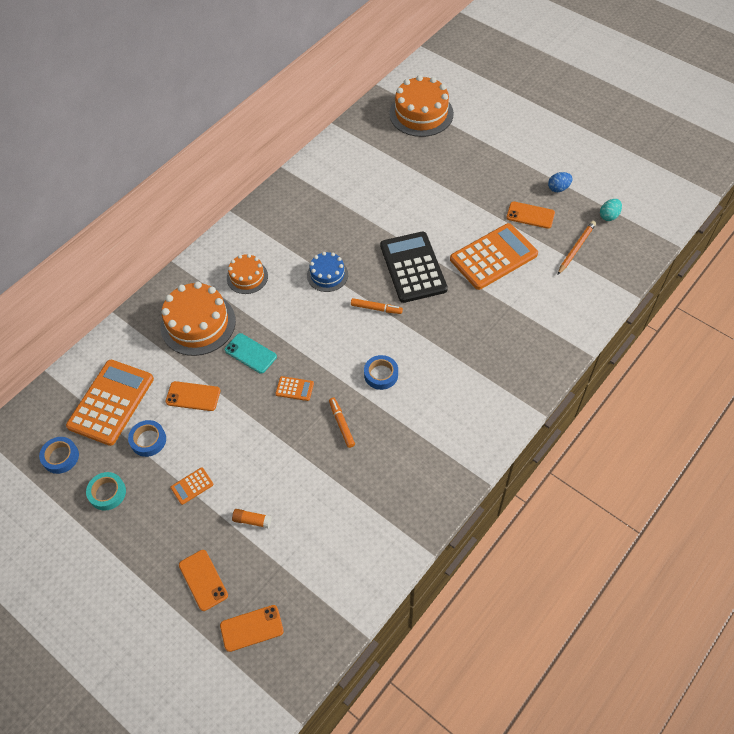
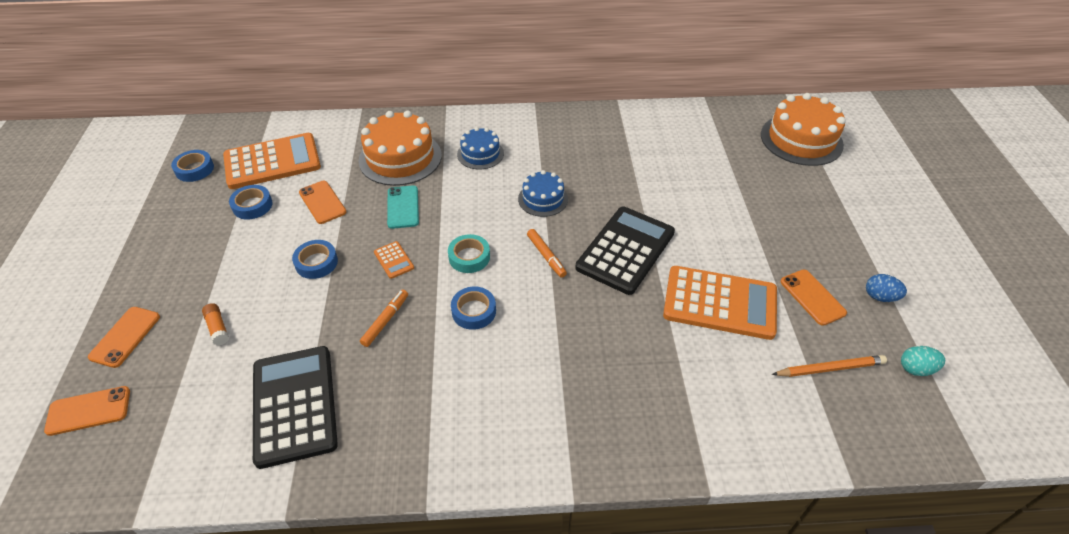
camera: 45 degrees right, 10 degrees down
(107, 493) = (178, 216): turquoise tape -> turquoise tape (469, 257)
(192, 486) = (225, 262): orange calculator -> none
(247, 277) = (480, 154): orange cake -> blue cake
(250, 433) = (316, 263): none -> blue tape
(251, 628) = (89, 411): orange phone -> orange phone turned 45 degrees counterclockwise
(360, 509) = (294, 405): none -> black calculator

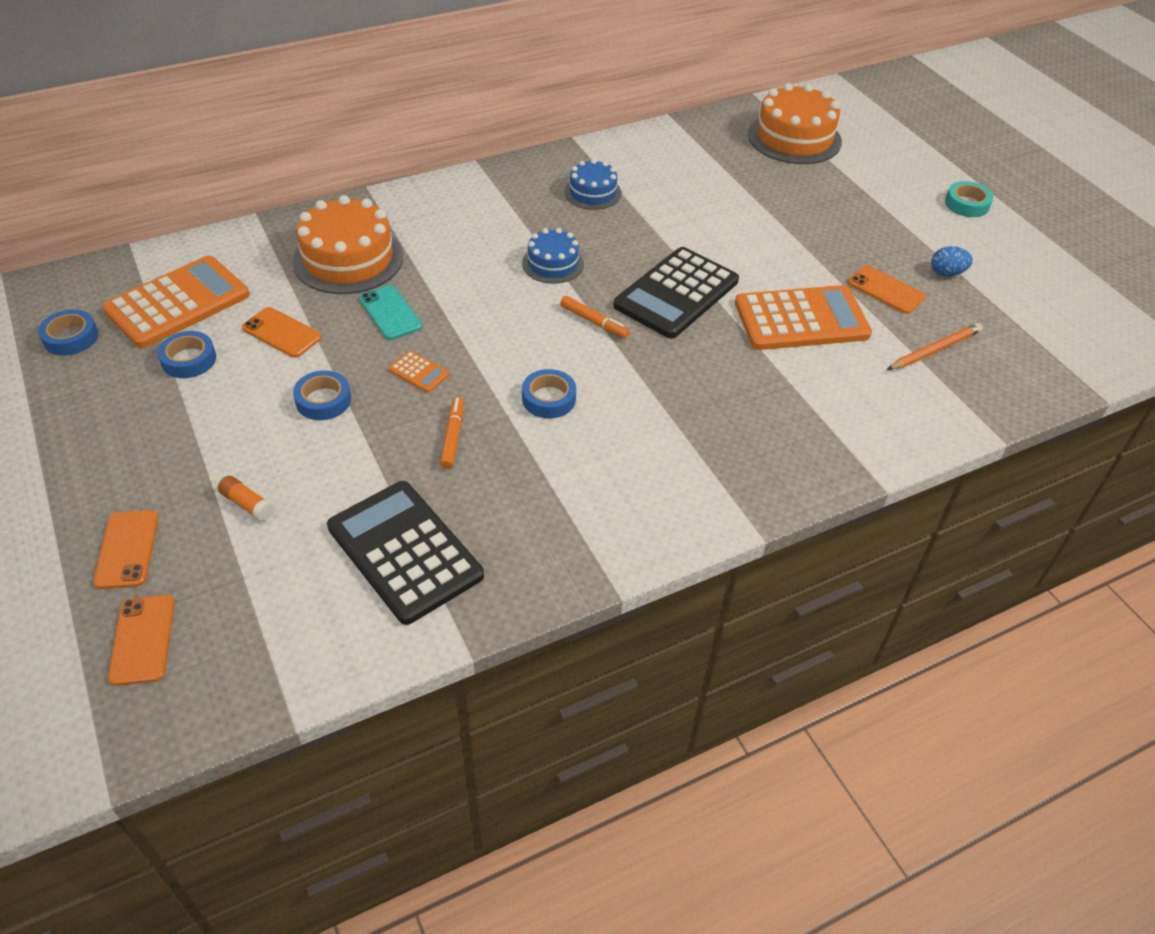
camera: 25 degrees left, 0 degrees up
(89, 411) = (142, 640): orange phone -> orange phone turned 60 degrees counterclockwise
(469, 257) = (507, 345): turquoise tape -> turquoise tape (966, 204)
(480, 154) = (447, 232): blue cake -> blue cake (592, 192)
(625, 250) = (676, 293): black calculator -> black calculator turned 150 degrees counterclockwise
(916, 369) = (1009, 328): turquoise egg -> none

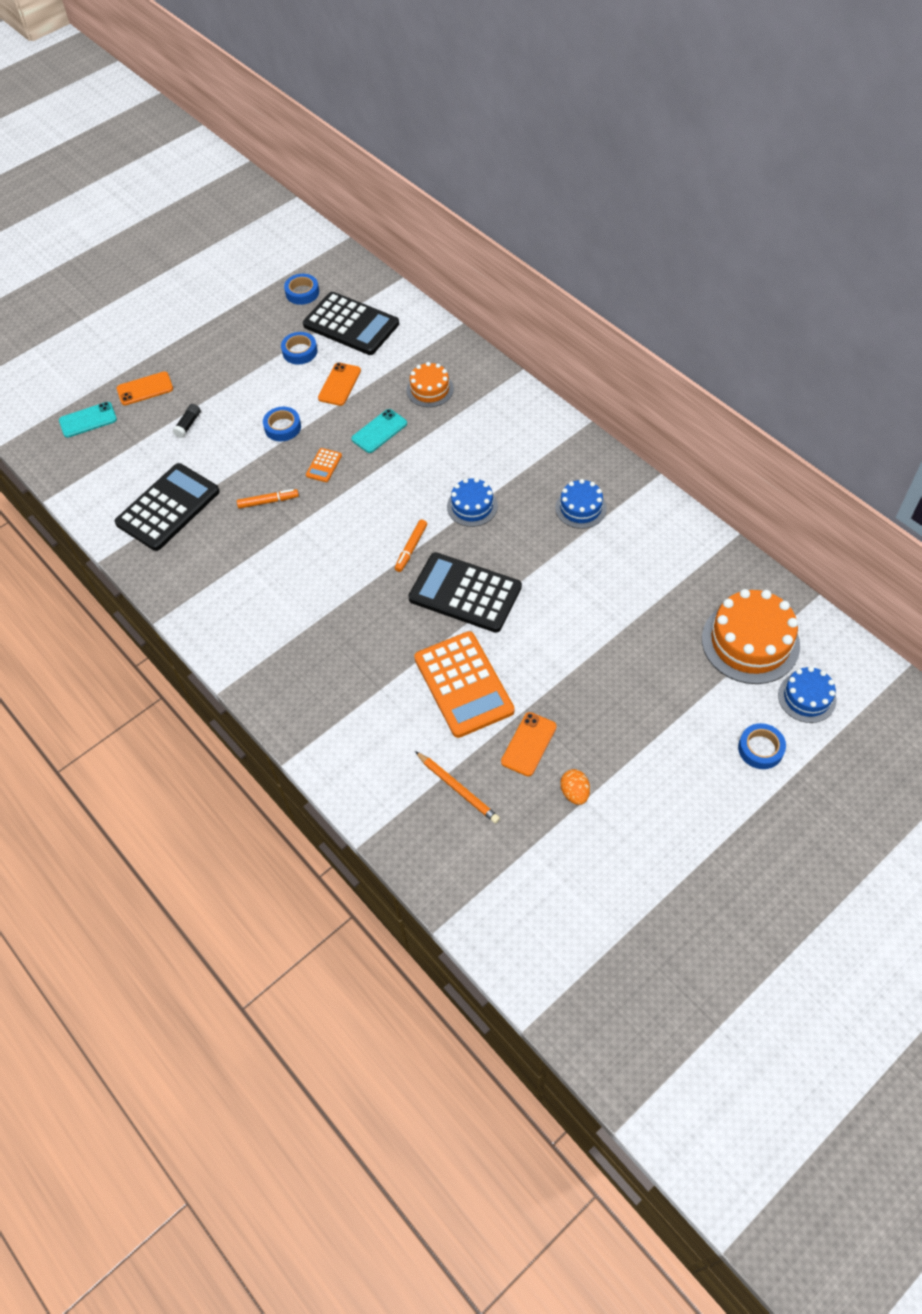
camera: 80 degrees right, 10 degrees up
(142, 640) = (88, 420): orange phone -> turquoise phone
(177, 303) = (351, 324): orange calculator -> black calculator
(247, 504) = (188, 425): orange glue stick -> black glue stick
(348, 259) = (430, 389): orange cake -> orange cake, size x0.57
(549, 399) = (319, 542): blue tape -> blue tape (760, 749)
(860, 126) = (807, 697): none -> blue cake
(946, 273) = (574, 793): blue egg -> orange egg
(966, 204) = (702, 806): turquoise tape -> none

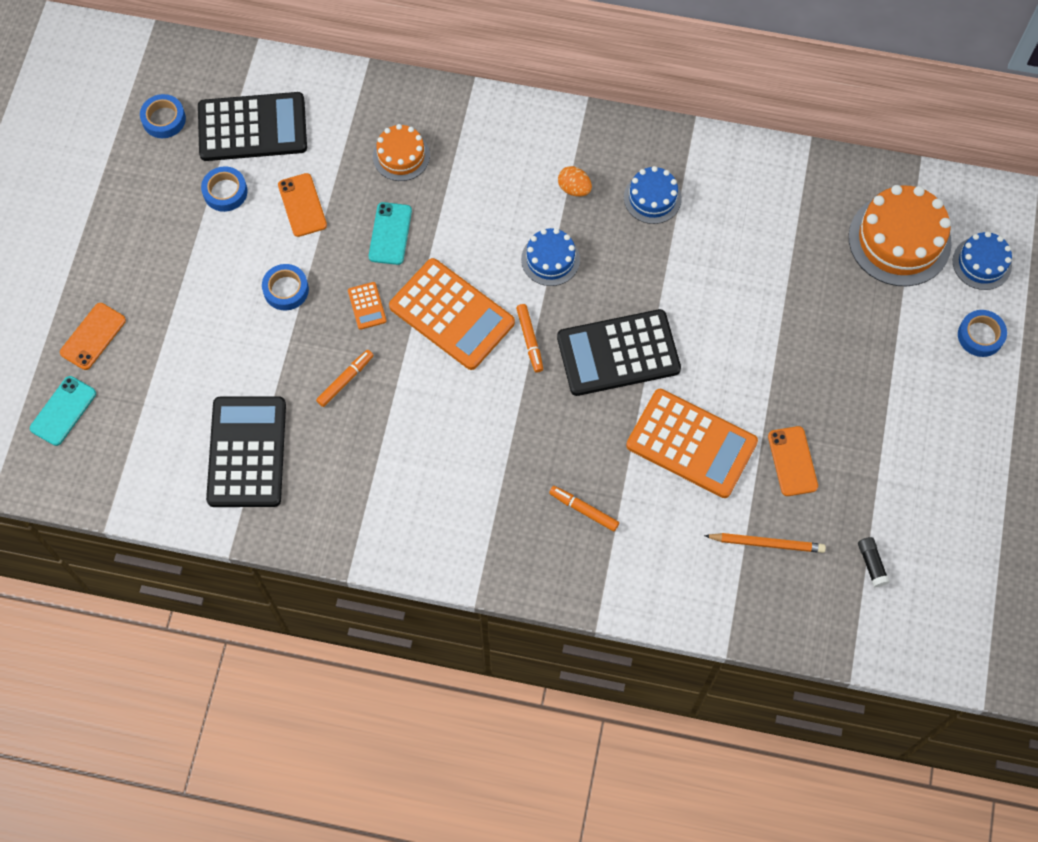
camera: 40 degrees left, 10 degrees up
(188, 425) = (181, 348): black glue stick -> black glue stick (871, 564)
(347, 680) = (584, 510): none -> orange marker
(373, 502) = (452, 314): none -> orange calculator
(574, 793) = (865, 479): orange egg -> orange egg (574, 188)

